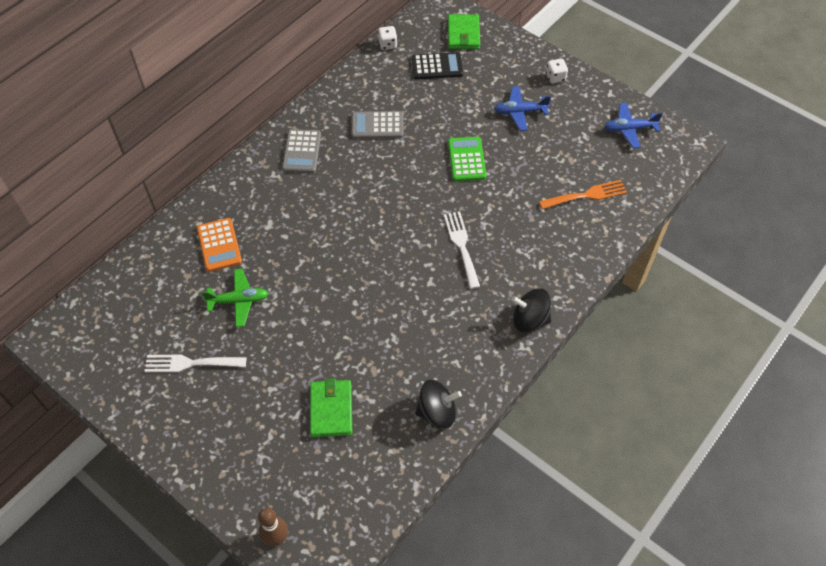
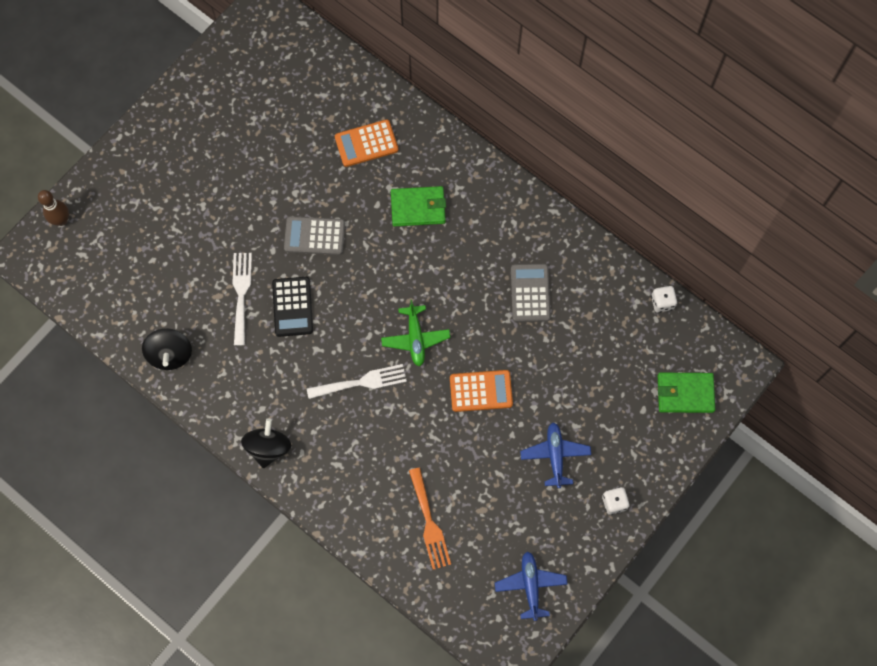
camera: 90 degrees right, 15 degrees up
(190, 363) = (232, 132): white fork -> white fork (241, 293)
(238, 301) = (299, 168): green plane -> green plane (415, 338)
(302, 152) = (490, 214): grey calculator -> grey calculator (314, 236)
(331, 409) = (178, 259): green wallet -> green wallet (418, 207)
(437, 66) = (627, 360): black calculator -> black calculator (292, 307)
(466, 159) = (481, 391): green calculator -> orange calculator

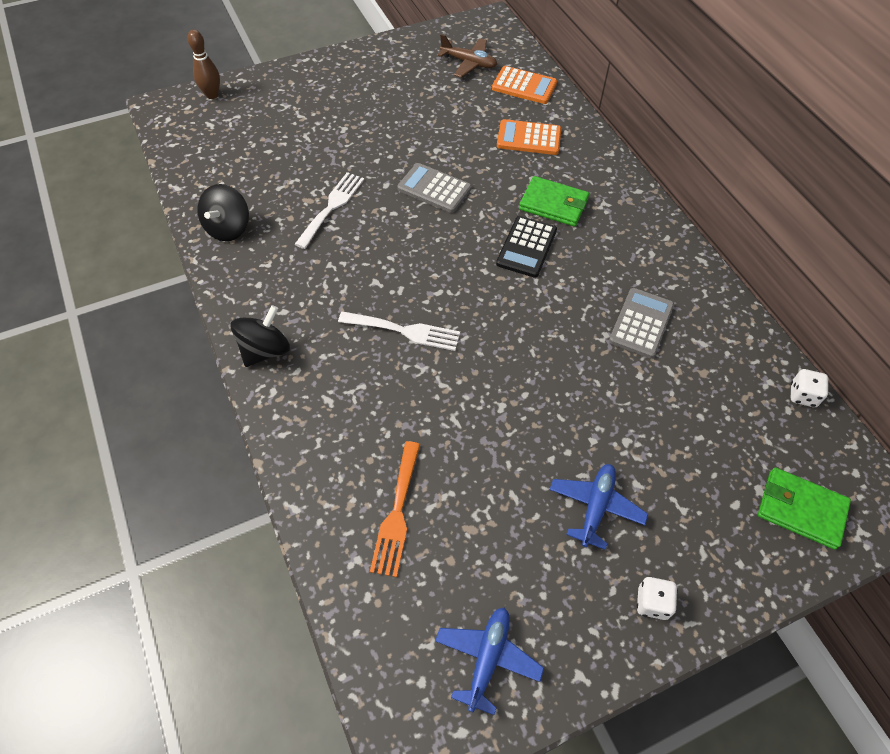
camera: 25 degrees right, 15 degrees down
(271, 74) = (469, 63): none -> brown plane
(292, 307) = (375, 236): black calculator -> black calculator (526, 247)
(415, 338) = (488, 314): green plane -> none
(481, 391) = (536, 396): orange calculator -> orange calculator (524, 86)

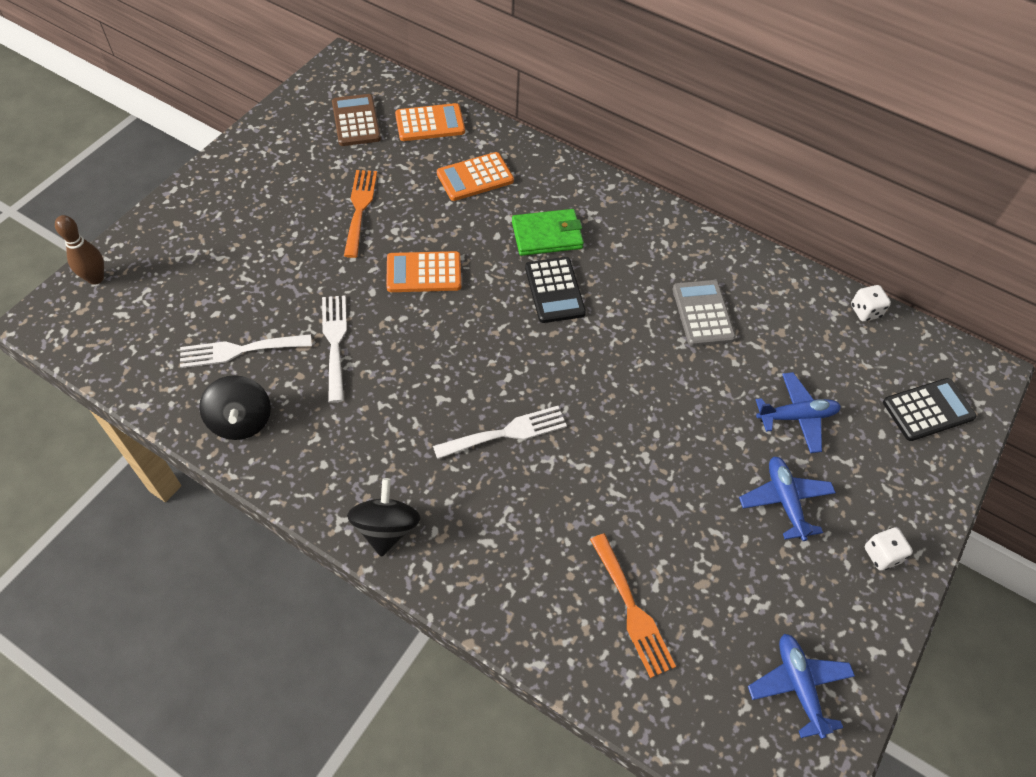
camera: 35 degrees left, 0 degrees up
(264, 182) = (239, 350): none -> white fork
(423, 124) = (360, 208): none -> orange fork
(434, 189) = (424, 273): grey calculator -> orange calculator
(469, 63) = (356, 121): brown plane -> brown calculator
(662, 446) = (796, 416): none -> blue plane
(800, 509) = (928, 410): green wallet -> black calculator

